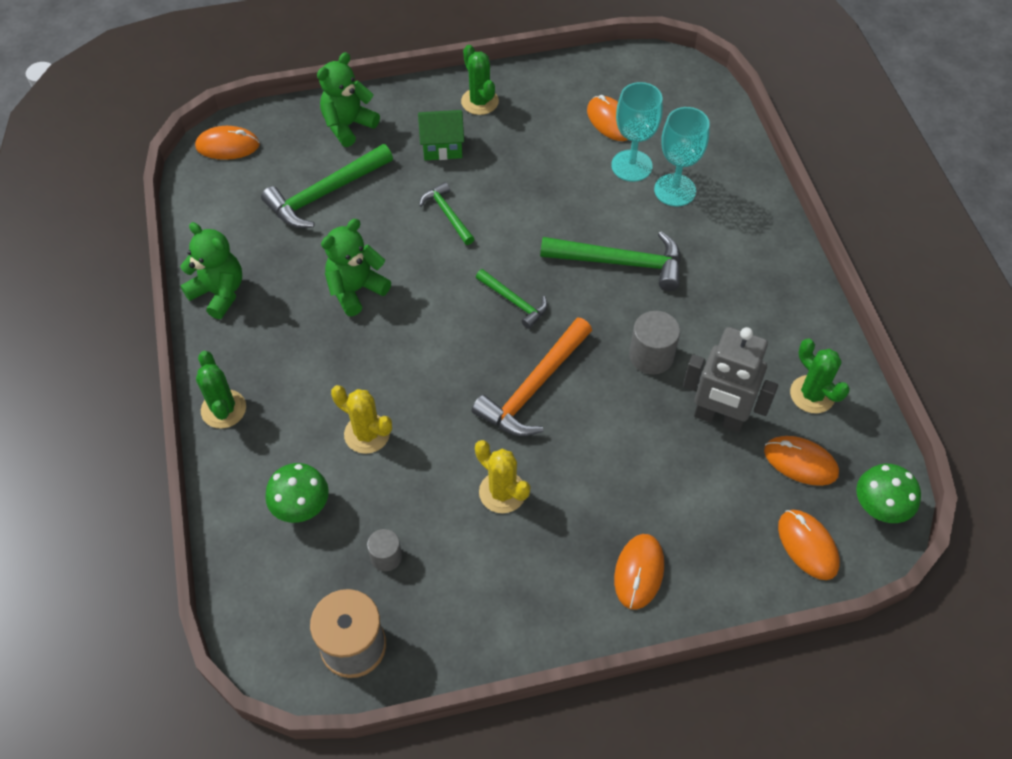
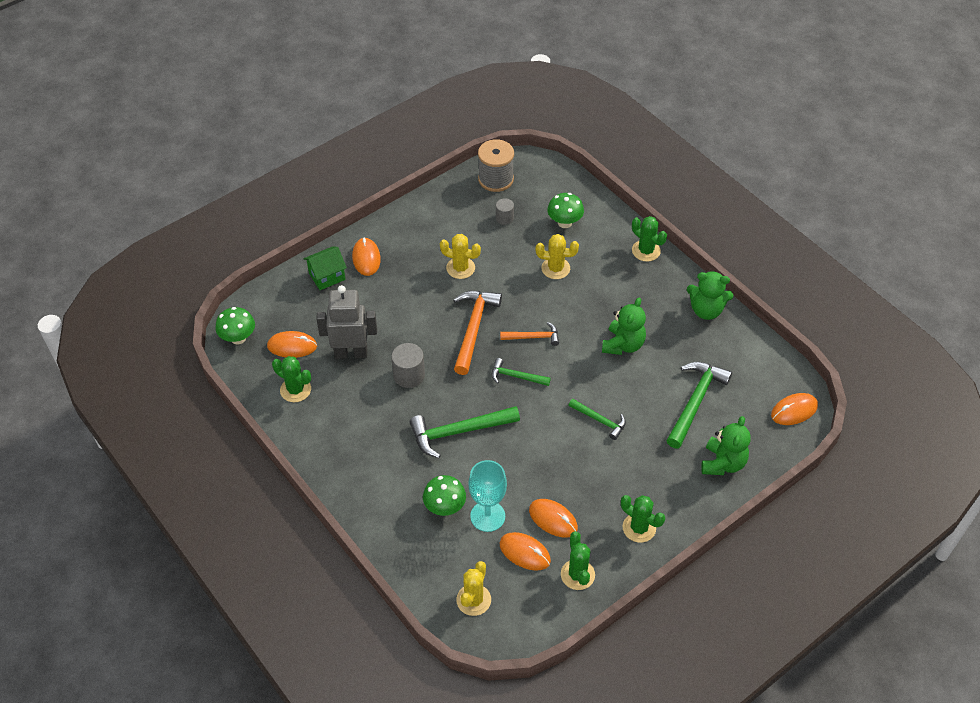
camera: 155 degrees right, 5 degrees down
(442, 146) = (640, 474): green house -> green house (327, 276)
(461, 344) = (534, 337): none -> orange hammer
(568, 86) = (577, 574): none -> green cactus
(675, 190) = (445, 507): turquoise goblet -> green mushroom
(683, 101) = (473, 600): none -> yellow cactus
(807, 545) = (276, 304): orange mouse -> orange mouse (553, 519)

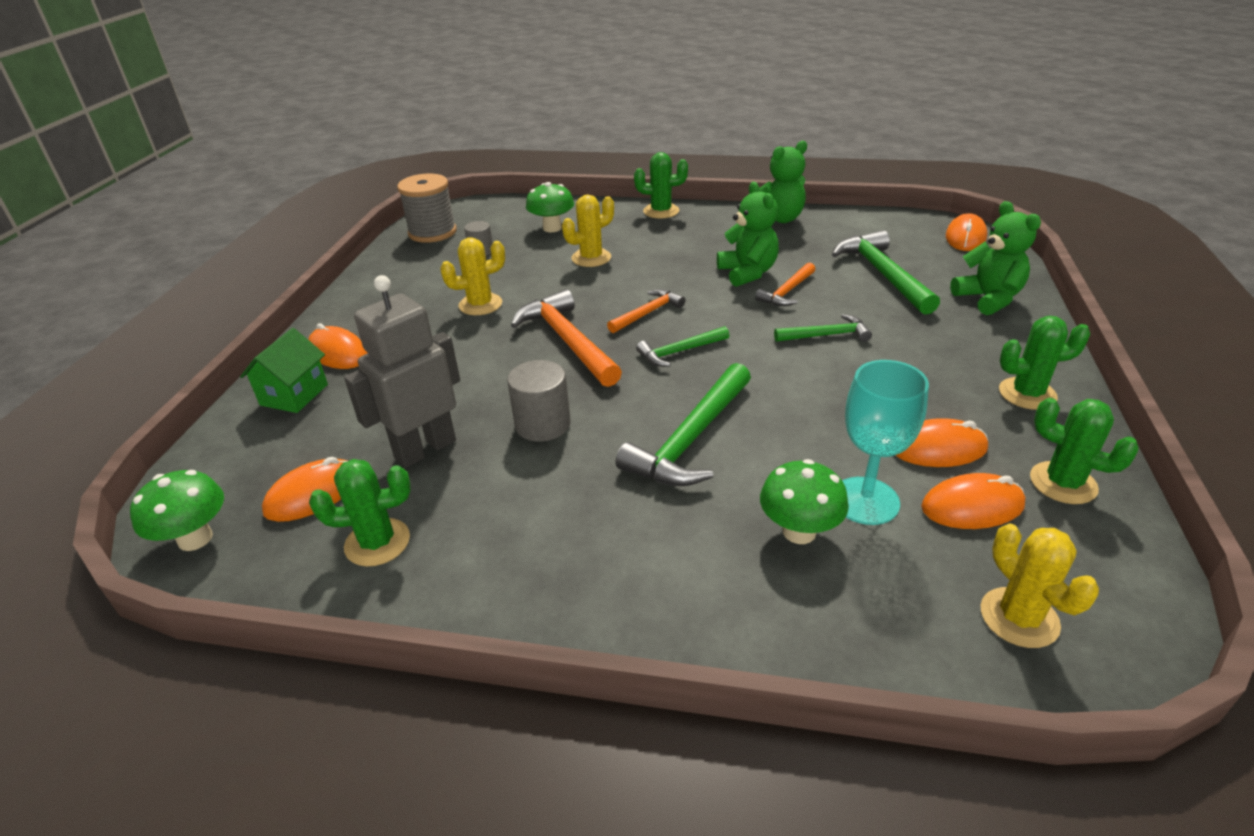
camera: 40 degrees left, 15 degrees down
(623, 375) = (786, 292): none -> orange hammer

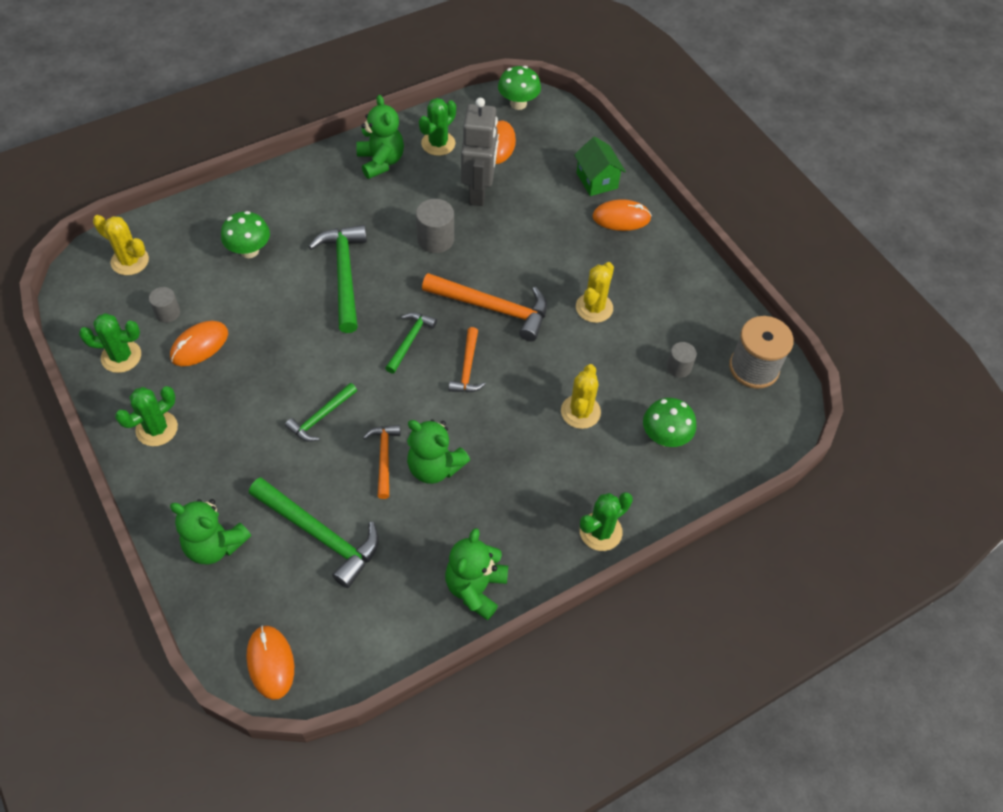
camera: 135 degrees right, 20 degrees up
(485, 562) = (381, 162): none -> green teddy bear
(865, 501) = (225, 286): turquoise goblet -> none
(972, 506) = (168, 313): orange mouse -> grey cylinder

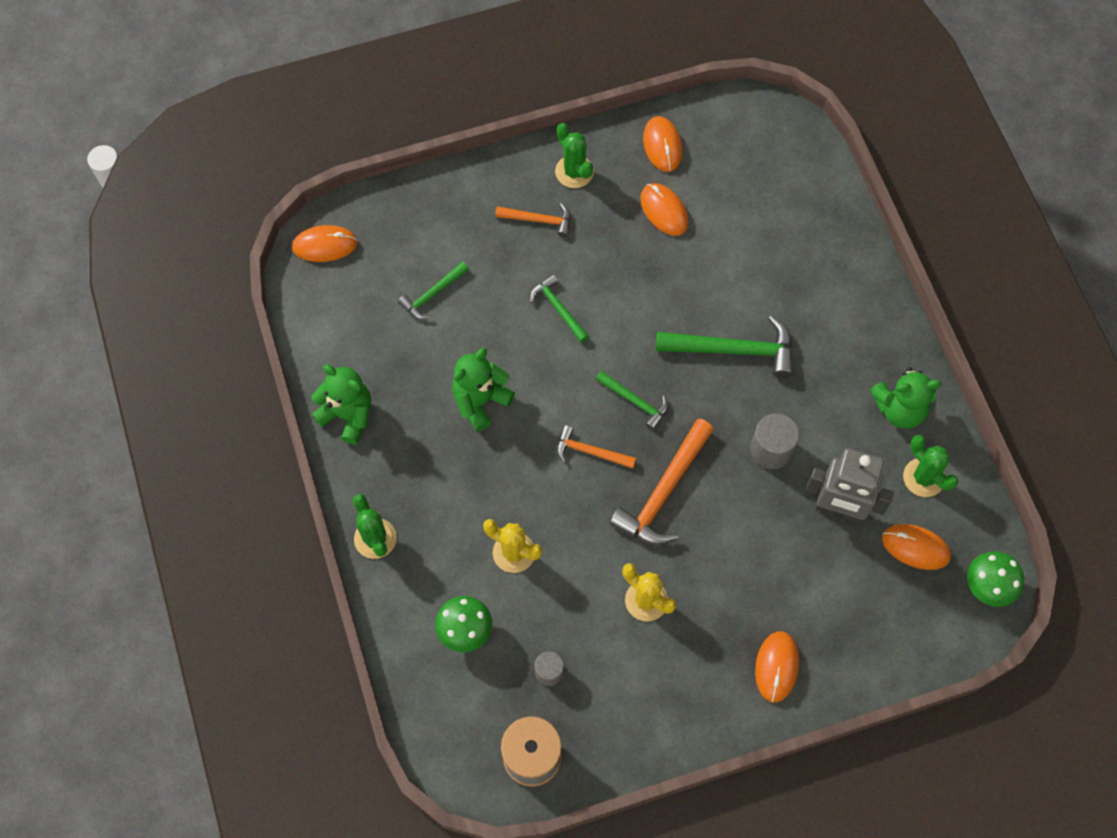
camera: 105 degrees right, 10 degrees up
(121, 356) = (662, 145): green cactus -> orange mouse
(130, 261) = (782, 155): yellow cactus -> none
(168, 313) = (709, 185): grey cylinder -> none
(215, 545) = (443, 211): green teddy bear -> none
(249, 251) = (780, 263): green mushroom -> none
(320, 535) = (432, 295): green hammer -> green hammer, size x0.57
(384, 457) = (501, 358): orange hammer -> orange hammer (539, 220)
(597, 180) = (842, 653): green house -> none

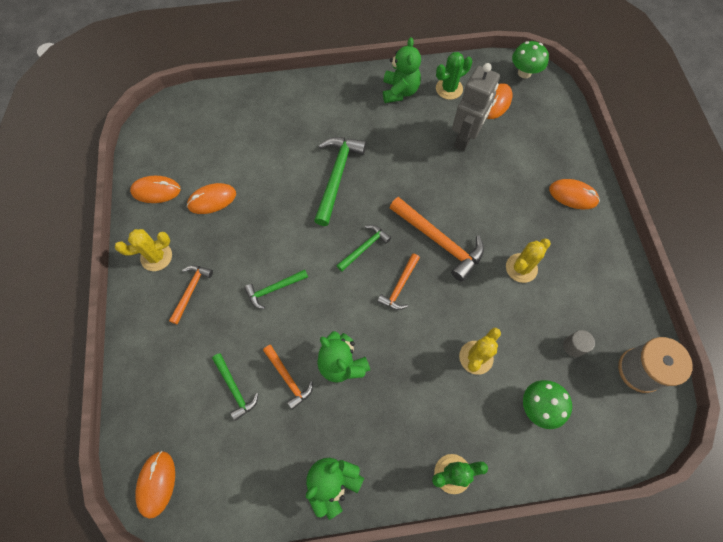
camera: 80 degrees left, 0 degrees up
(452, 347) = (288, 379): none -> orange hammer
(574, 172) = (156, 257): green cactus -> yellow cactus
(771, 449) = (416, 168): grey cylinder -> none

